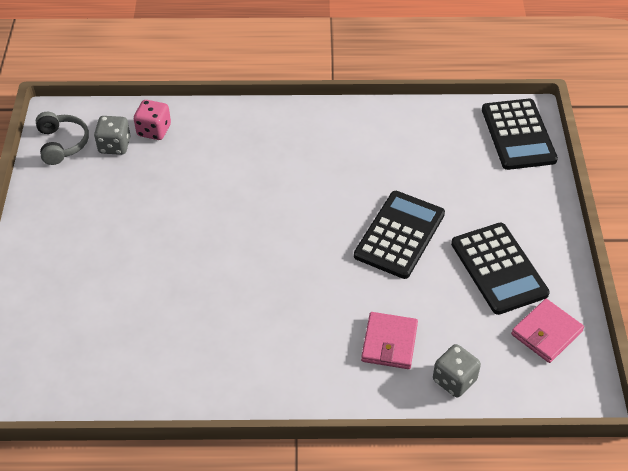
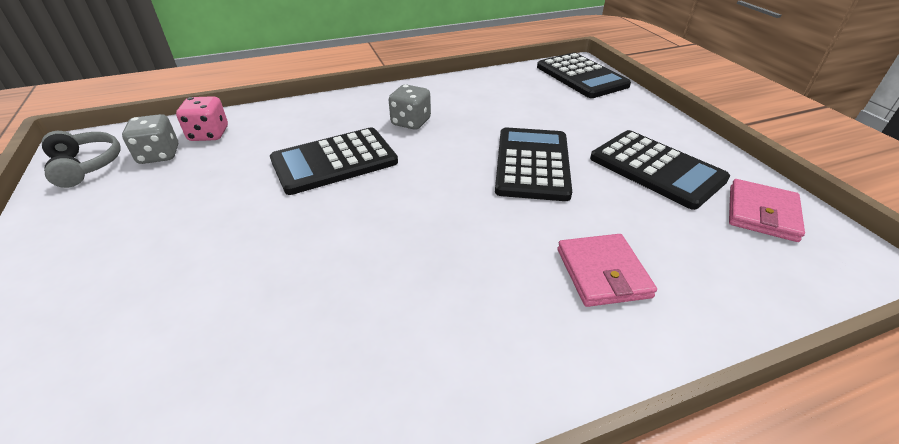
camera: 20 degrees left, 10 degrees down
(244, 189) = (334, 161): none -> black calculator
(454, 380) = (717, 294): grey dice -> grey dice (411, 122)

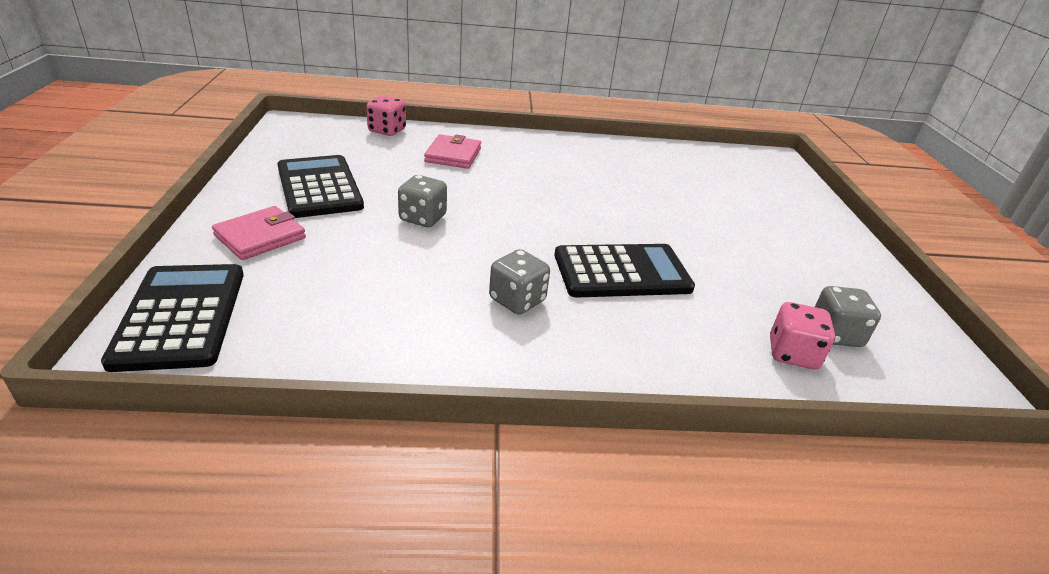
camera: 165 degrees left, 5 degrees down
(85, 166) = (915, 341): grey headphones -> none
(532, 164) = (422, 218): black calculator -> grey dice
(749, 298) = (387, 131): none -> pink dice
(761, 213) = (300, 149): pink wallet -> pink wallet (260, 237)

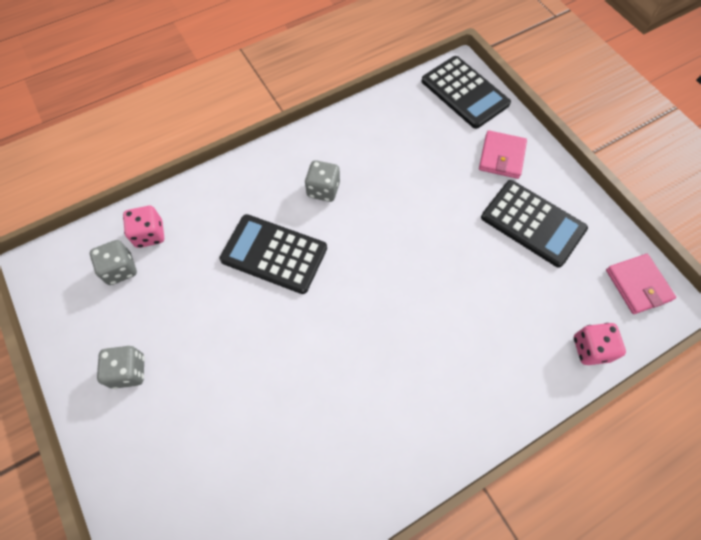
camera: 155 degrees right, 30 degrees up
(422, 218) = (436, 232): grey dice -> grey dice (129, 371)
(453, 155) = (497, 343): pink wallet -> pink wallet (637, 285)
(622, 272) = (274, 254): black calculator -> black calculator turned 60 degrees clockwise

